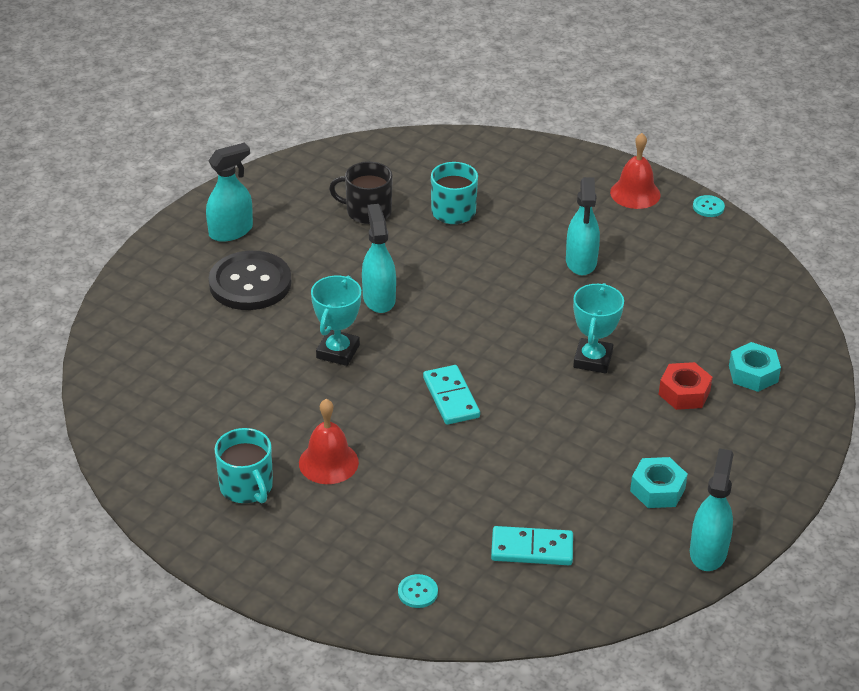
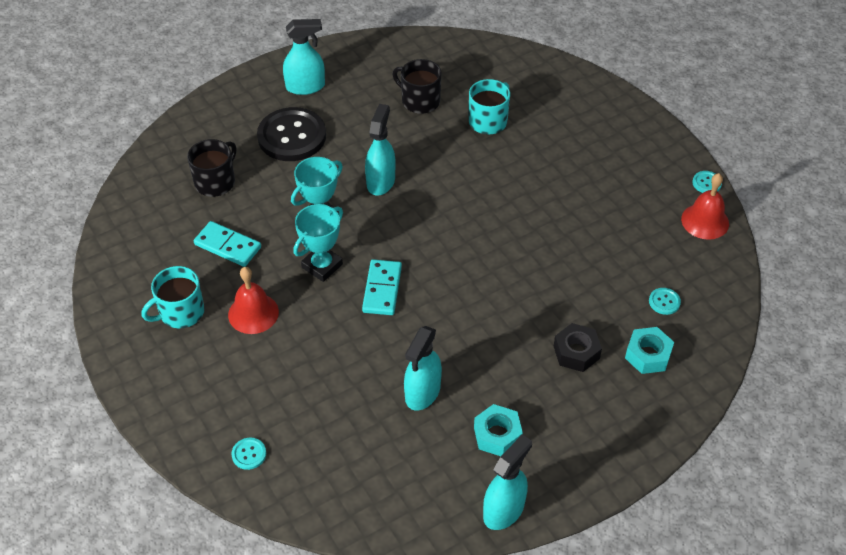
camera: 25 degrees right, 10 degrees up
(195, 351) = (216, 182): none -> black mug
(247, 487) = (181, 312): turquoise mug -> turquoise mug turned 60 degrees clockwise
(532, 549) = (361, 450): turquoise domino -> turquoise domino (228, 246)
(581, 262) = (564, 200): turquoise spray bottle -> turquoise spray bottle (422, 392)
(592, 360) = (518, 294): turquoise trophy -> turquoise trophy (322, 266)
(635, 193) = (650, 150): red bell -> red bell (705, 221)
(684, 393) = (576, 352): red nut -> black nut
(737, 323) = (664, 302): none -> turquoise button

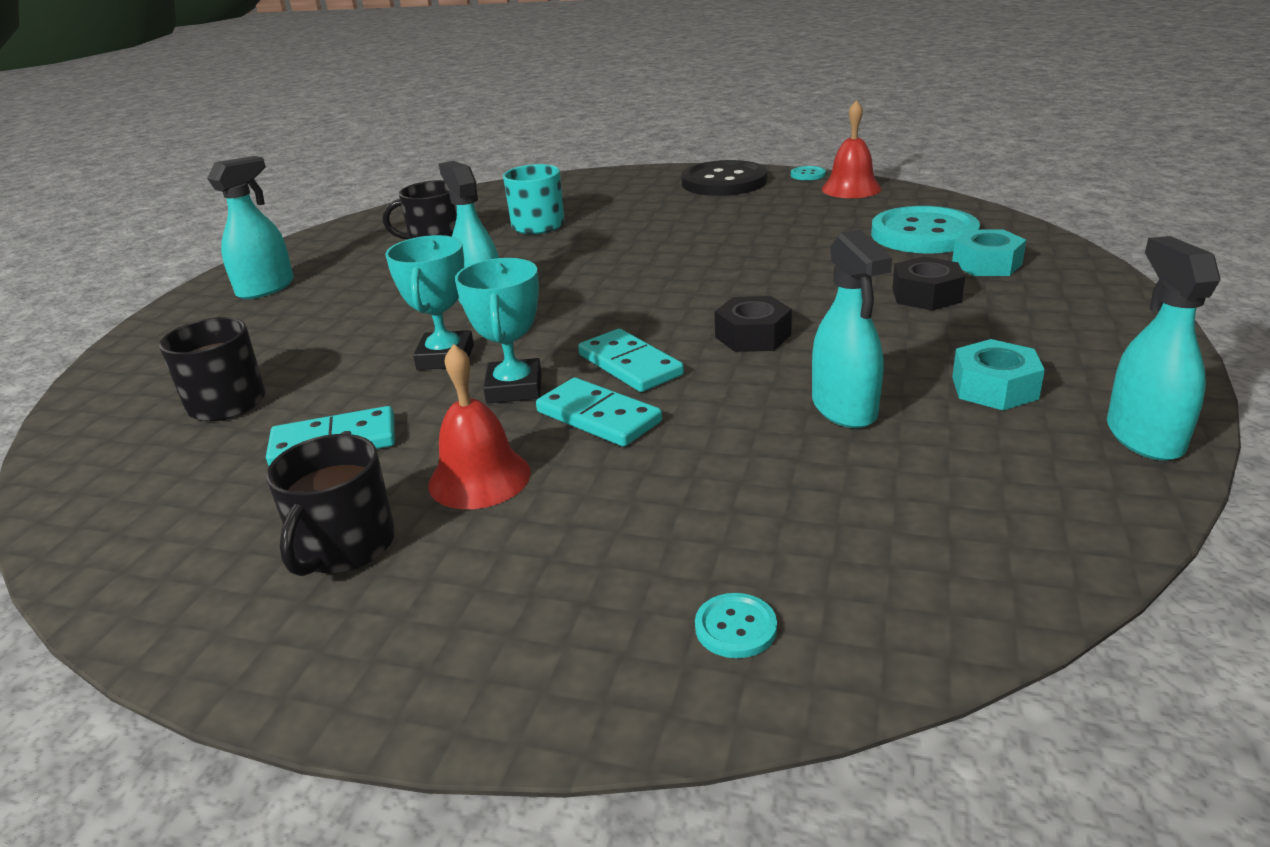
camera: 40 degrees left, 20 degrees down
(181, 312) = (345, 546): turquoise mug -> black mug
(292, 136) = (300, 323): black button -> black button (724, 182)
(330, 314) = (598, 417): none -> turquoise domino
(456, 313) = (753, 336): none -> black nut
(664, 302) = (923, 234): turquoise button -> turquoise button, size x2.46

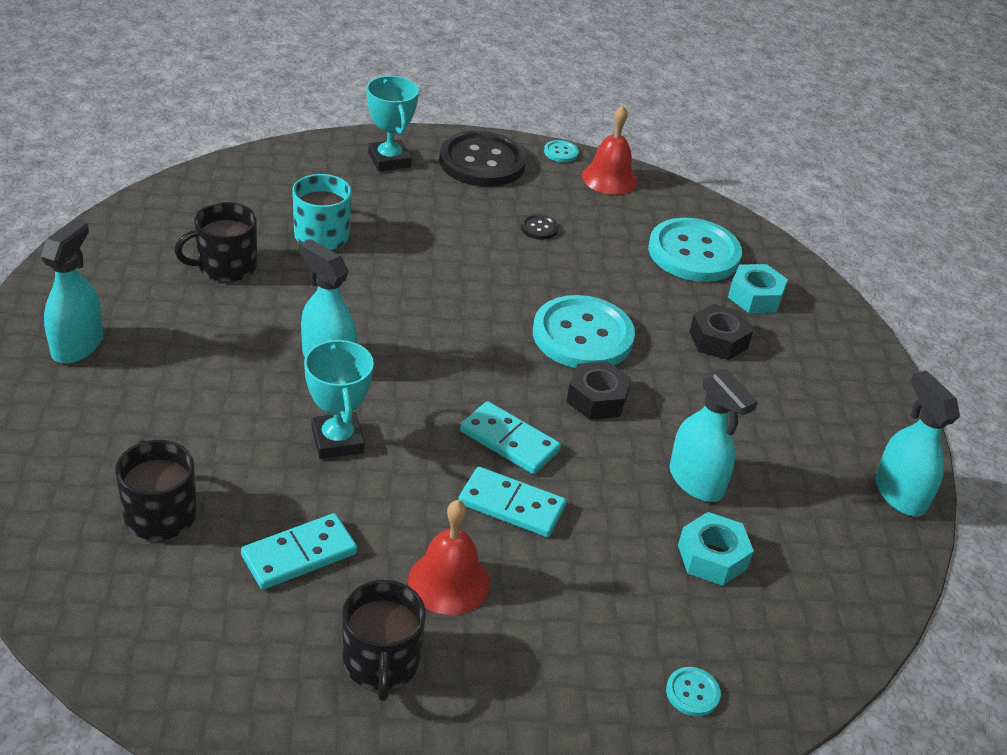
camera: 25 degrees left, 10 degrees up
(514, 388) = (423, 476): turquoise trophy -> turquoise trophy (389, 160)
(757, 219) = (539, 228): none -> black button
(763, 289) = (582, 335): none -> turquoise button
(994, 388) = (795, 450): turquoise nut -> turquoise nut (712, 557)

